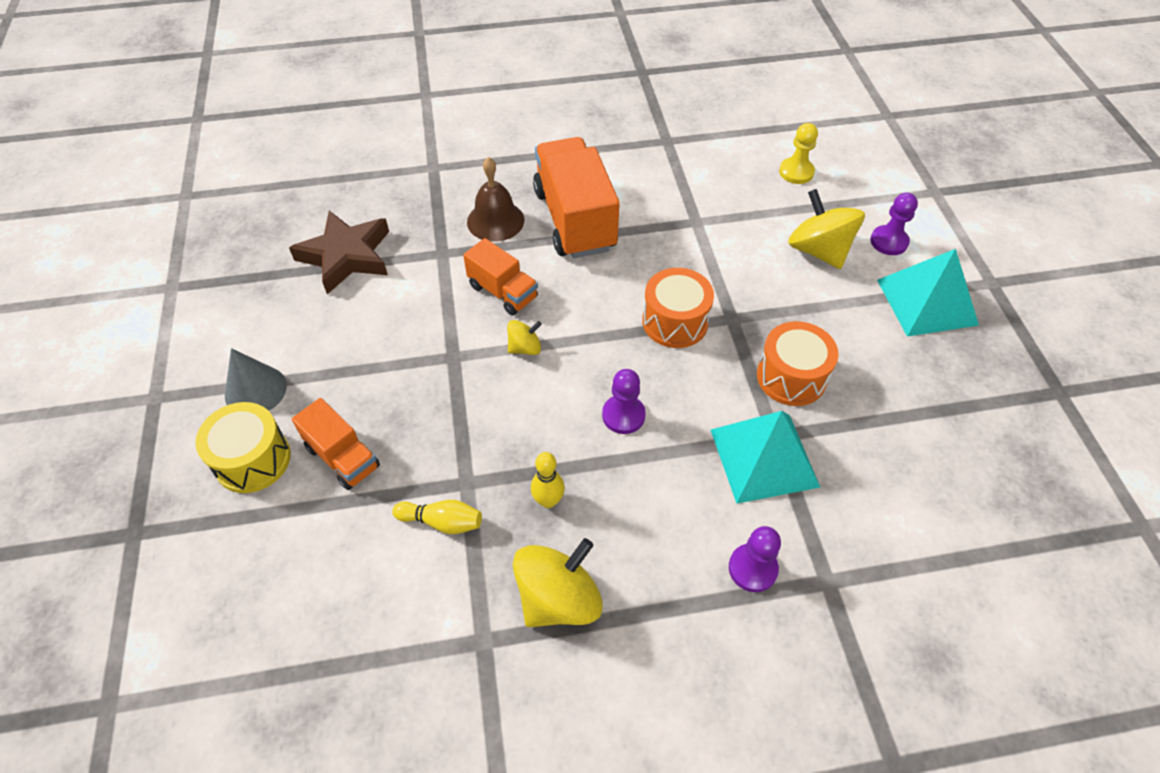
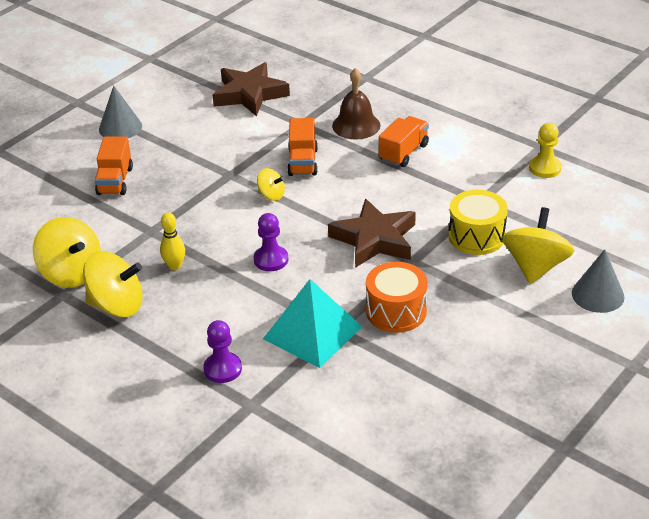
camera: 50 degrees right, 15 degrees down
(252, 460) = (78, 155): yellow drum -> yellow drum (476, 236)
(442, 522) = (116, 238): yellow bowling pin -> none
(456, 607) = (71, 273): none -> yellow spinning top
(574, 220) = (403, 153): orange truck -> orange truck, size x0.55
(675, 322) = (374, 239): orange drum -> brown star
(796, 172) = (603, 217): yellow pawn -> yellow pawn (545, 168)
(889, 242) = (598, 295): purple pawn -> grey cone
(926, 302) = (561, 341): turquoise pyramid -> none

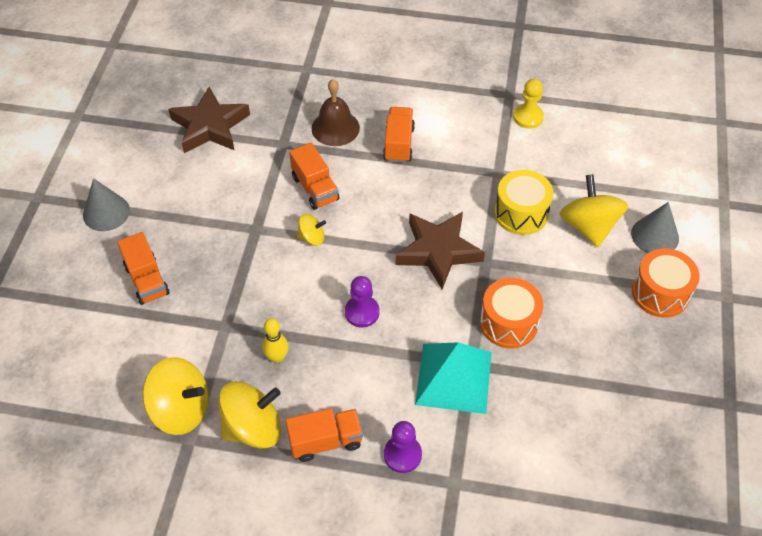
camera: 30 degrees left, 15 degrees up
(167, 336) = (325, 441): none -> orange truck
(565, 339) = (660, 293): none -> orange drum

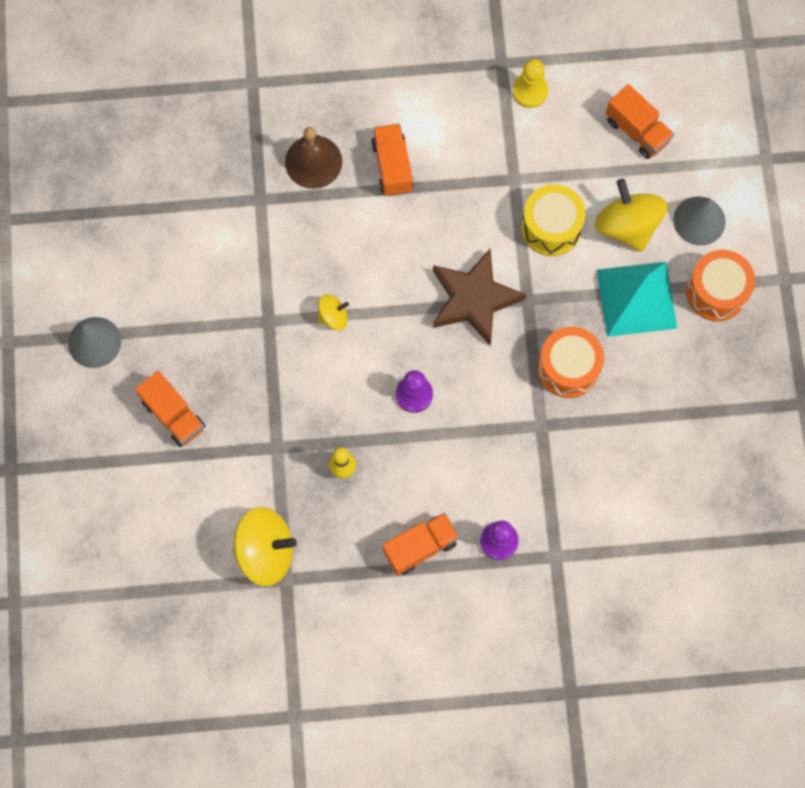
camera: 15 degrees left, 20 degrees up
(210, 126) = (167, 195): brown star -> none
(253, 428) = (344, 551): yellow spinning top -> none
(315, 188) = (316, 251): orange truck -> orange truck (637, 131)
(454, 378) = (527, 445): turquoise pyramid -> turquoise pyramid (636, 299)

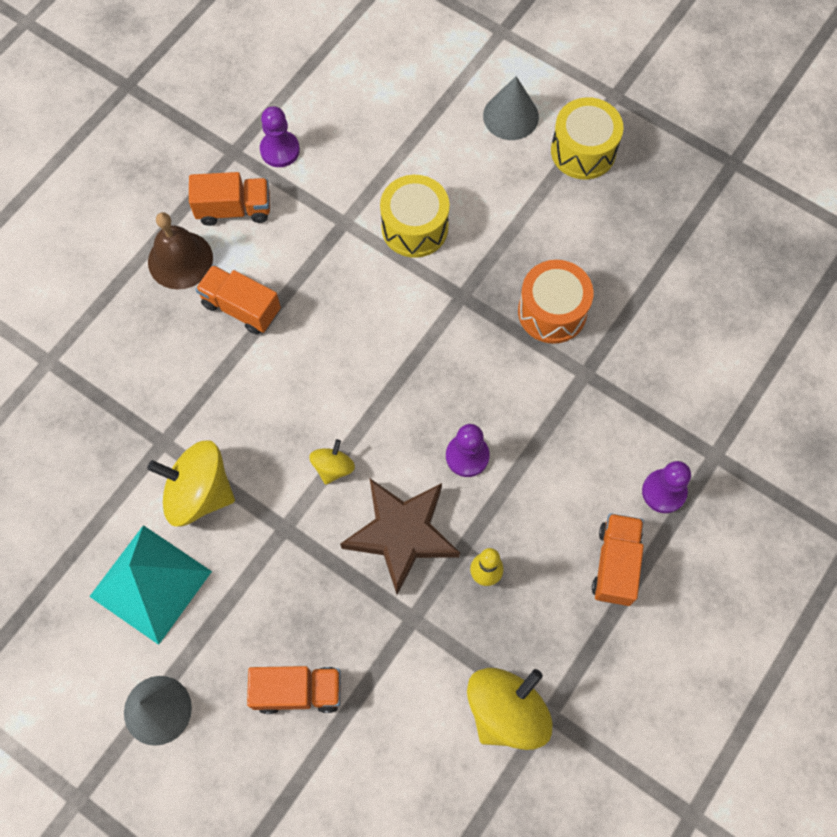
camera: 50 degrees left, 5 degrees down
(313, 161) = (173, 368): brown bell -> brown bell (180, 260)
(473, 299) = (423, 338): brown star -> brown star (401, 534)
(530, 91) = (280, 150): yellow pawn -> purple pawn
(627, 226) = (467, 171): yellow spinning top -> yellow spinning top (199, 493)
(636, 299) = (537, 212): turquoise pyramid -> turquoise pyramid (151, 583)
(637, 131) = (391, 100): orange truck -> orange truck (234, 209)
(716, 292) = (583, 151): orange drum -> yellow drum

